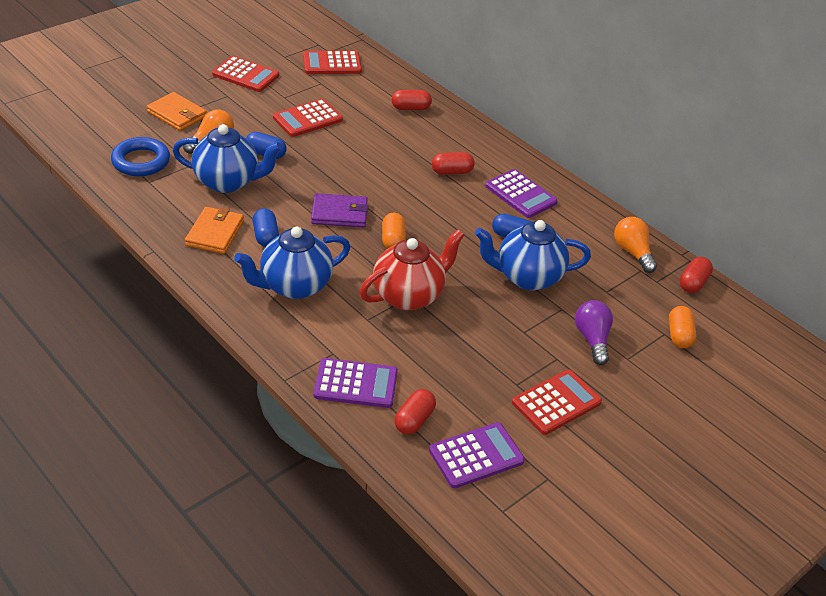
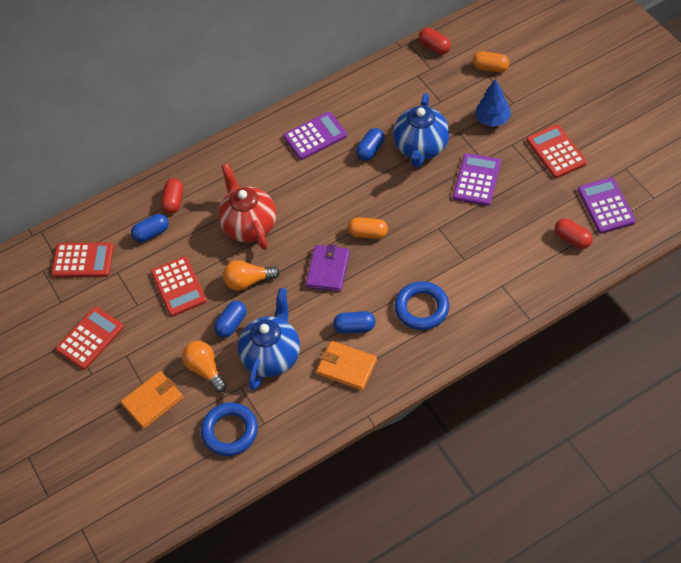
camera: 70 degrees left, 15 degrees up
(294, 286) = (421, 308): blue teapot -> blue ring
(332, 64) = (83, 260): red calculator -> red calculator turned 90 degrees counterclockwise
(356, 384) = (535, 272): purple calculator -> purple calculator (477, 180)
(369, 98) = (151, 233): none -> blue capsule
(409, 296) = (438, 229): red teapot -> red teapot (249, 225)
(452, 172) = (277, 181): red capsule -> none
(592, 339) = (492, 119): purple light bulb -> blue tree
(632, 252) = (396, 76): orange light bulb -> orange light bulb (248, 281)

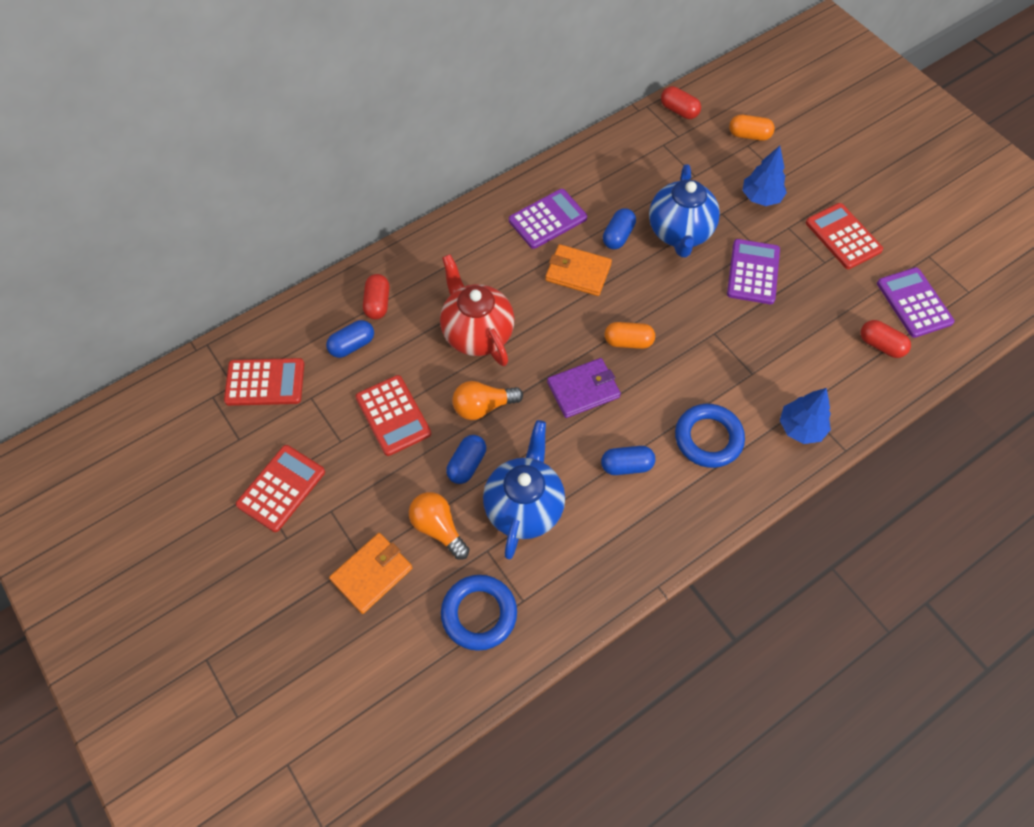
camera: 10 degrees left, 5 degrees up
(328, 270) = (583, 389): purple wallet -> purple wallet turned 60 degrees clockwise
(346, 367) = (622, 520): orange wallet -> orange wallet (578, 272)
(496, 302) = (801, 428): none -> blue tree

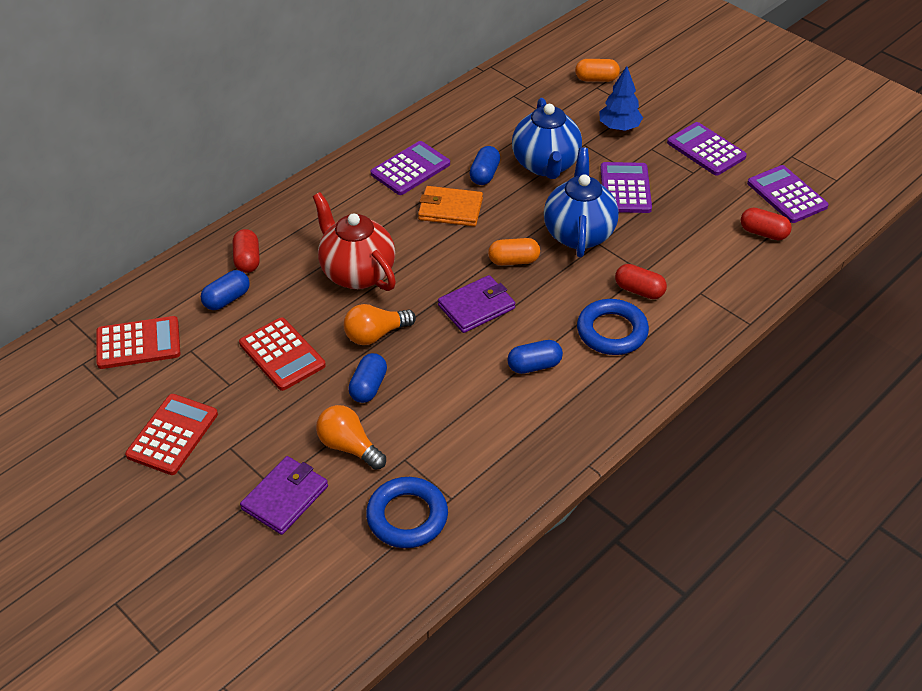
camera: 10 degrees left, 15 degrees down
(372, 574) = (285, 497): orange wallet -> purple wallet
(524, 507) = (436, 416): blue teapot -> blue teapot (578, 233)
(679, 110) = (523, 66): red capsule -> red capsule (639, 290)
(801, 428) = (701, 311): blue tree -> none
(843, 236) = (706, 150): red calculator -> purple calculator

